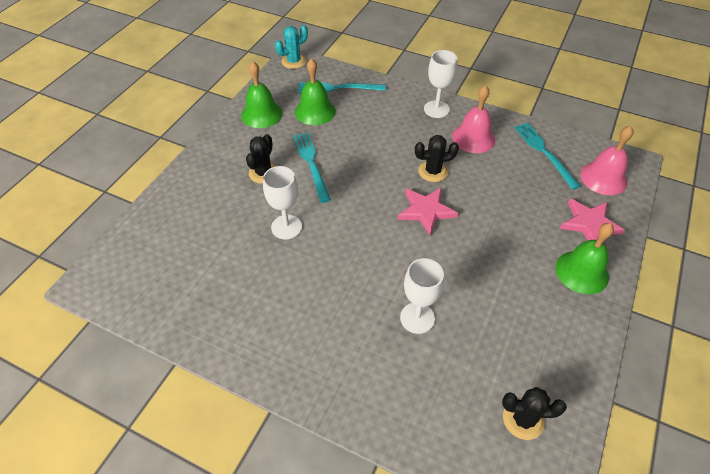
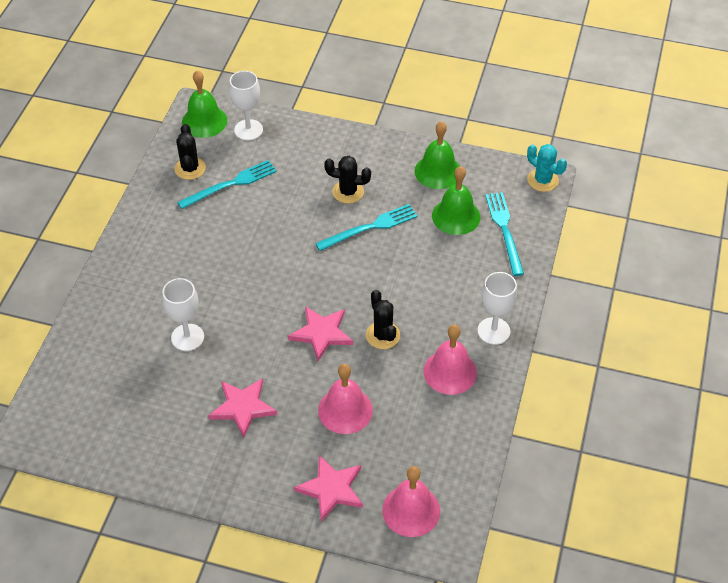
camera: 80 degrees right, 0 degrees up
(286, 227) = (279, 224): white goblet -> white goblet (248, 130)
(505, 278) = (243, 407): none -> pink star
(509, 205) = (345, 410): none -> pink bell
(523, 419) = (93, 422): black cactus -> black cactus (190, 168)
(544, 152) = (442, 447): turquoise fork -> turquoise fork (231, 184)
(582, 272) = (260, 477): green bell -> green bell (204, 121)

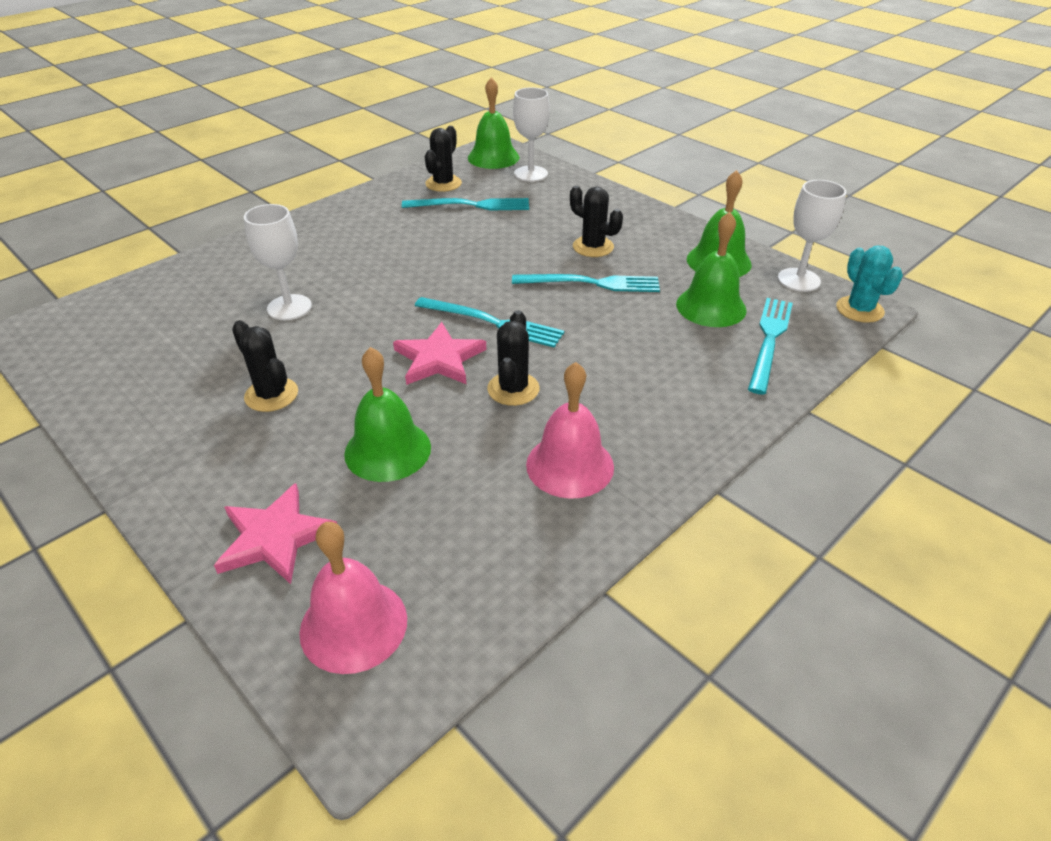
camera: 30 degrees right, 10 degrees down
(243, 407) = (271, 395): pink star -> black cactus
(332, 290) = (493, 323): none -> turquoise fork
(345, 410) = (387, 450): pink bell -> green bell
(493, 331) = (673, 442): white goblet -> white goblet (798, 280)

